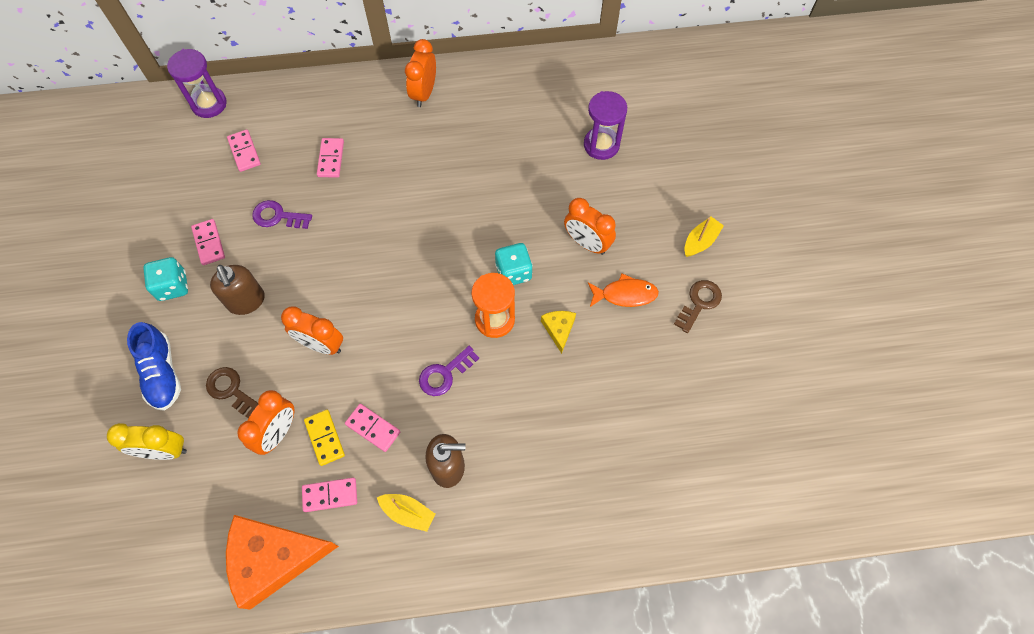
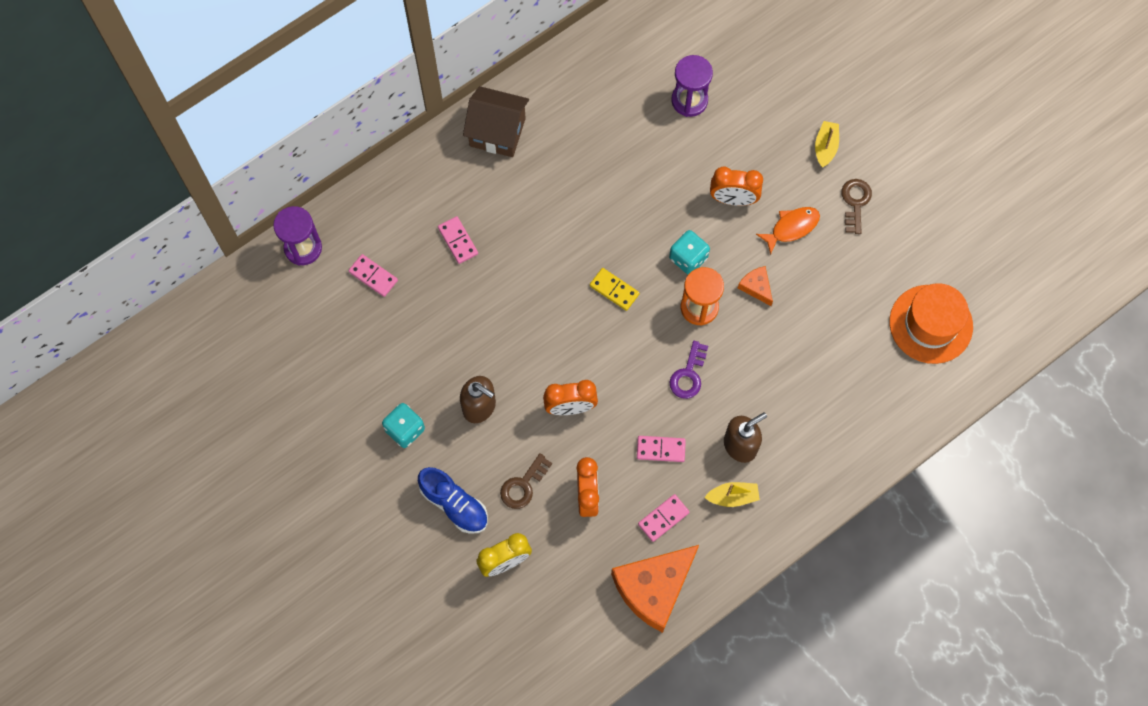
camera: 30 degrees left, 5 degrees up
(209, 243) = (407, 376): pink domino -> none
(231, 390) = (523, 485): brown key -> brown key turned 60 degrees counterclockwise
(278, 216) = (450, 319): purple key -> none
(325, 438) = (628, 478): yellow domino -> yellow domino (614, 290)
(424, 93) = (497, 132): orange clock -> brown house
(559, 329) = (756, 287): yellow cheese -> orange cheese
(707, 454) = (930, 324): none -> orange hat

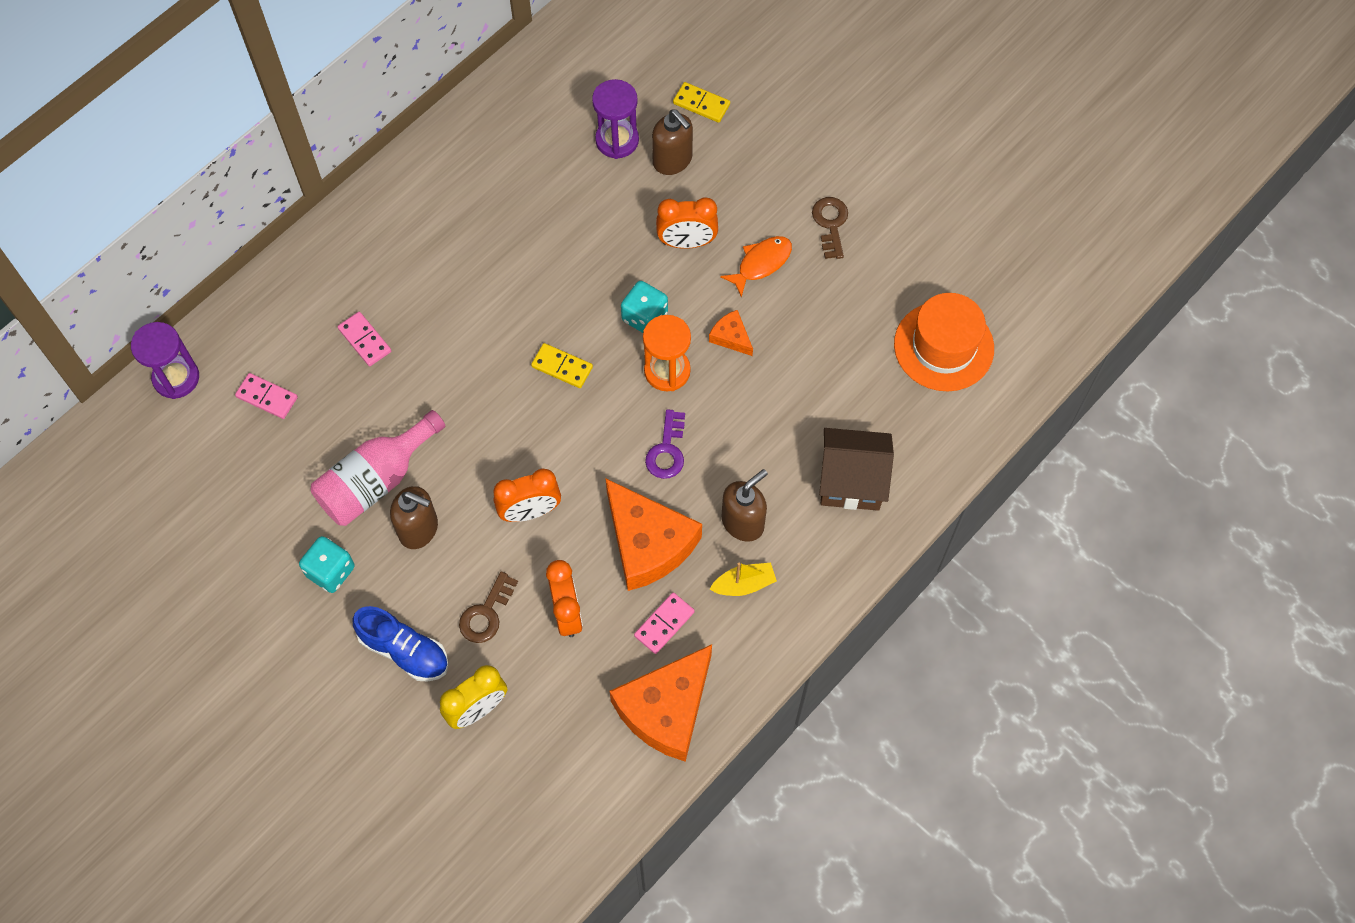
camera: 10 degrees left, 5 degrees down
(451, 361) = (377, 480): none -> pink bottle
(497, 132) = (395, 209): brown house -> brown house (851, 481)
(660, 449) = (648, 543): pink domino -> orange cheese
(733, 125) = (672, 160): none -> brown soap dispenser
(765, 79) = (701, 104): none -> yellow domino
(825, 147) = (785, 168): yellow boat -> none

